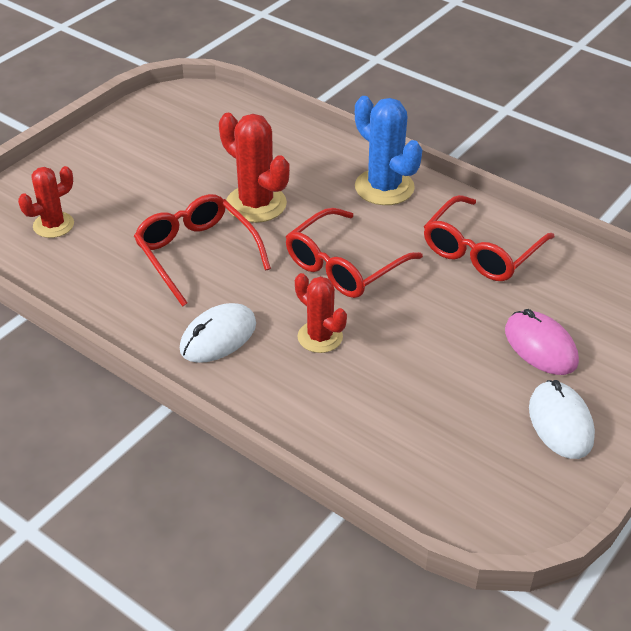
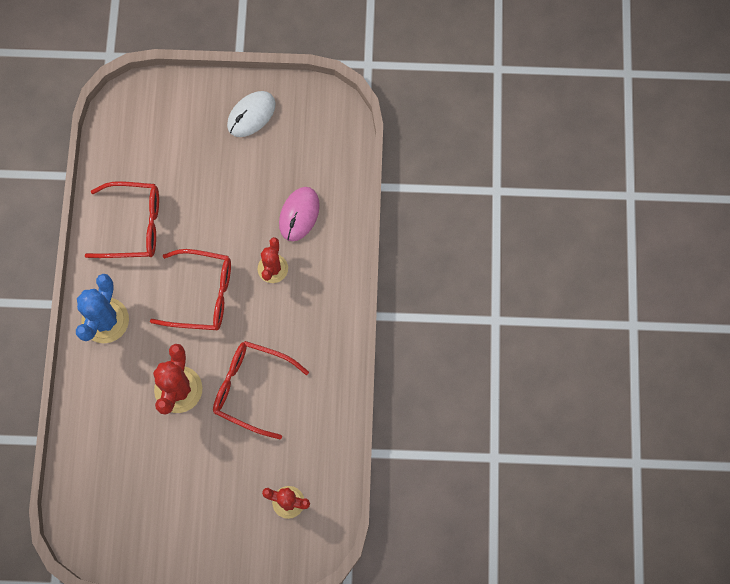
camera: 125 degrees left, 30 degrees up
(197, 254) = (252, 389): red glasses -> red glasses turned 90 degrees clockwise
(218, 337) = (312, 323): white mouse -> none
(540, 346) = (199, 151): pink mouse -> pink mouse (299, 214)

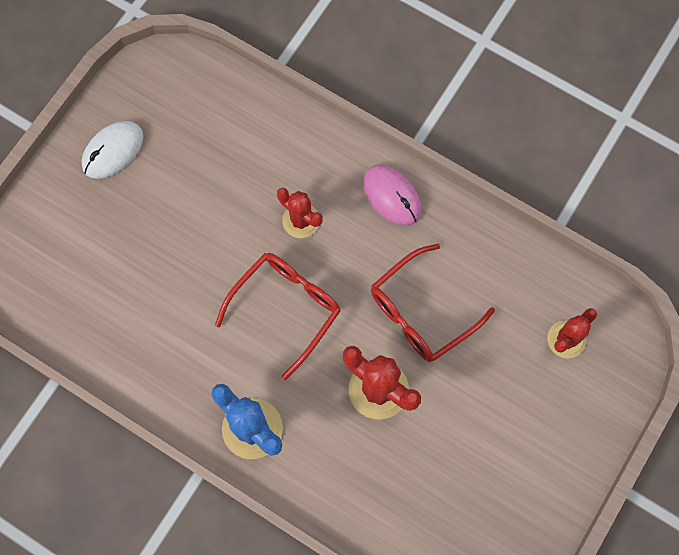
camera: 60 degrees left, 0 degrees up
(133, 225) = (159, 341): red glasses -> none
(251, 115) = (113, 151): white mouse -> white mouse turned 60 degrees clockwise
(299, 214) = (257, 162): pink mouse -> pink mouse (391, 196)

